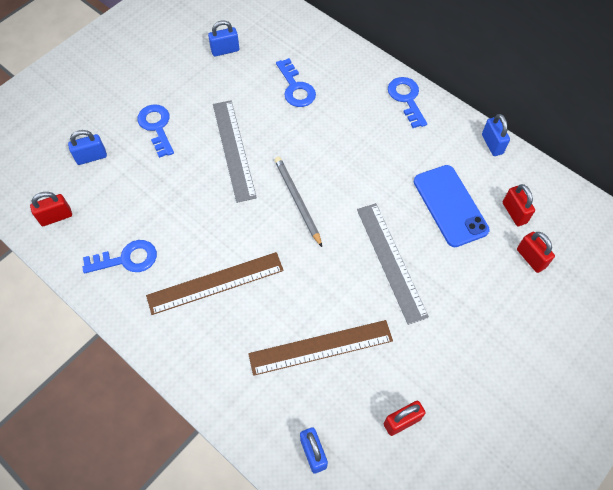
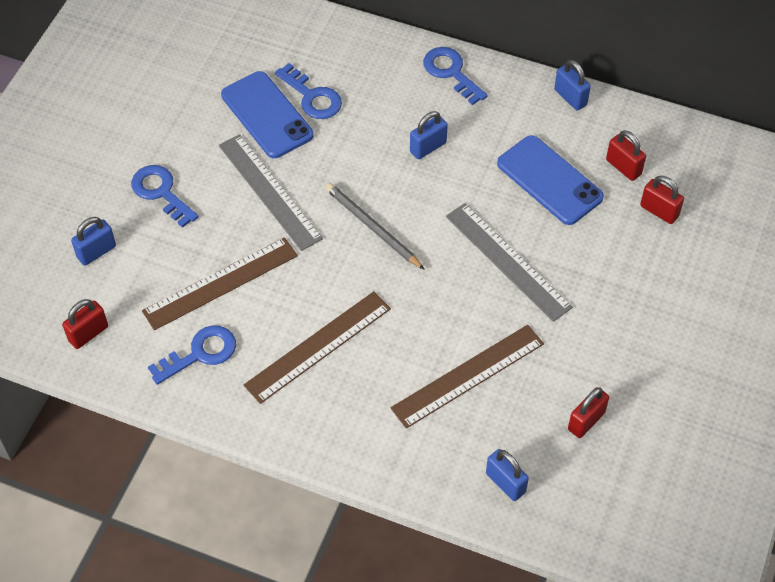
camera: 20 degrees left, 5 degrees down
(167, 209) = (221, 283): none -> brown ruler
(225, 50) = (203, 75): blue padlock -> blue padlock (428, 147)
(257, 92) = (267, 115): none -> blue phone

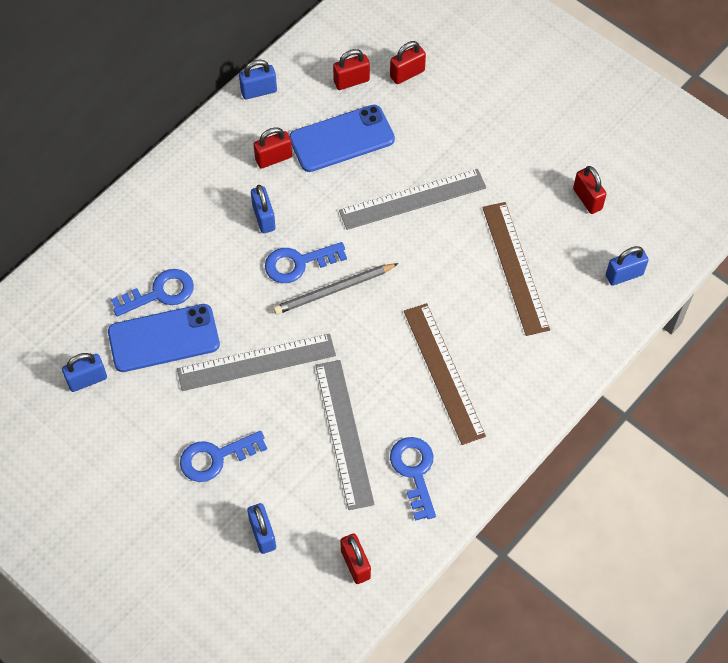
camera: 70 degrees left, 5 degrees up
(204, 76) = (87, 380): none -> blue padlock
(221, 283) = (344, 433): brown ruler -> grey ruler
(451, 72) = (186, 171): blue key -> blue key (298, 263)
(499, 133) = (273, 158): none -> red padlock

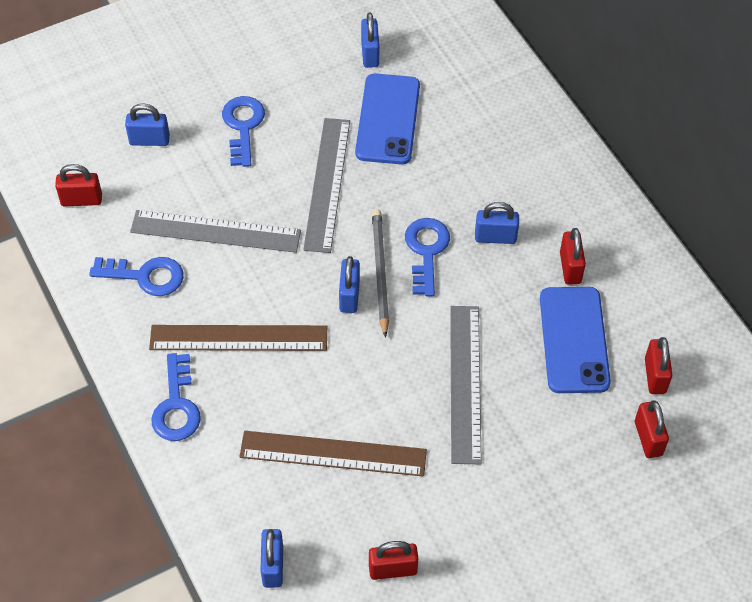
camera: 110 degrees right, 5 degrees down
(160, 293) = (440, 129): blue key -> blue key (176, 406)
(259, 91) = (669, 280): blue padlock -> blue padlock (349, 296)

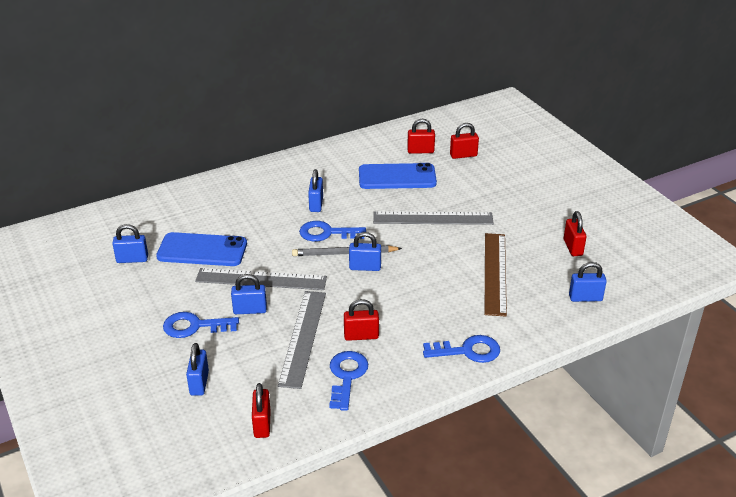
camera: 90 degrees left, 20 degrees down
(238, 337) = (404, 321): brown ruler -> none
(268, 176) = (250, 310): none -> blue padlock
(570, 268) = (342, 176): red padlock -> red padlock (361, 336)

